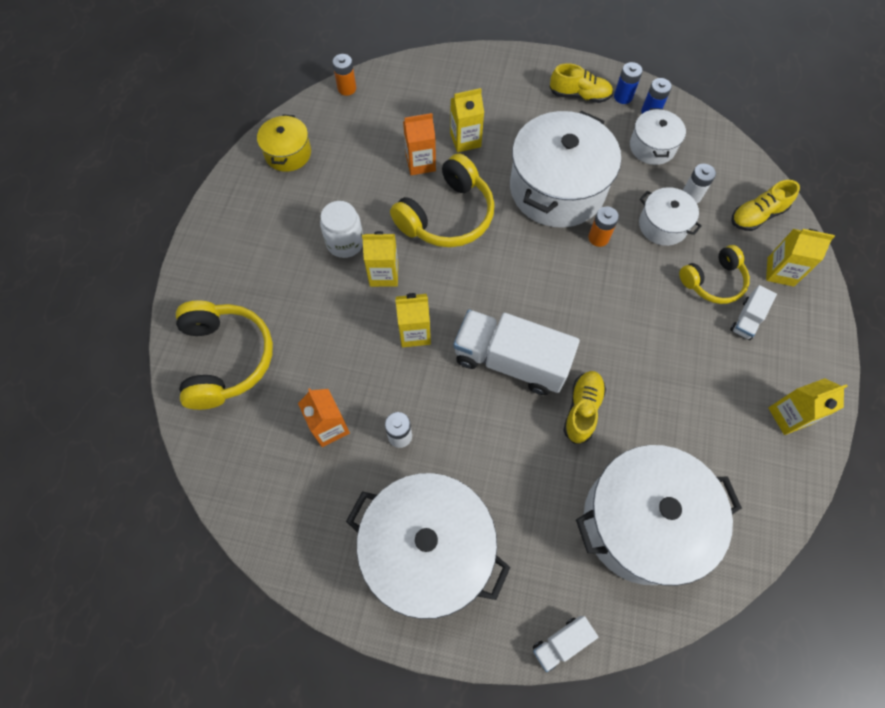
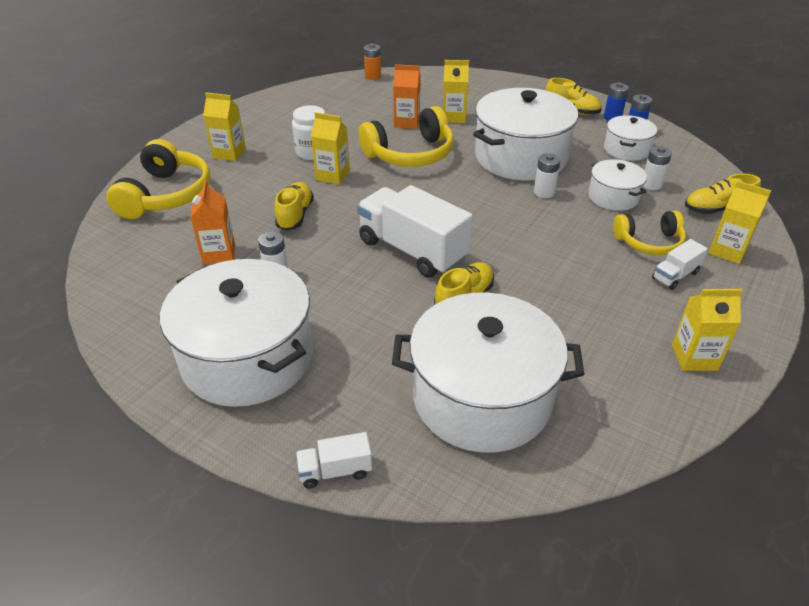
camera: 20 degrees right, 25 degrees down
(288, 153) = (302, 99): yellow pot -> none
(376, 347) = (295, 215): none -> yellow shoe
(414, 333) = (335, 214): yellow carton -> yellow carton (229, 153)
(598, 238) = (544, 192): orange battery -> white battery

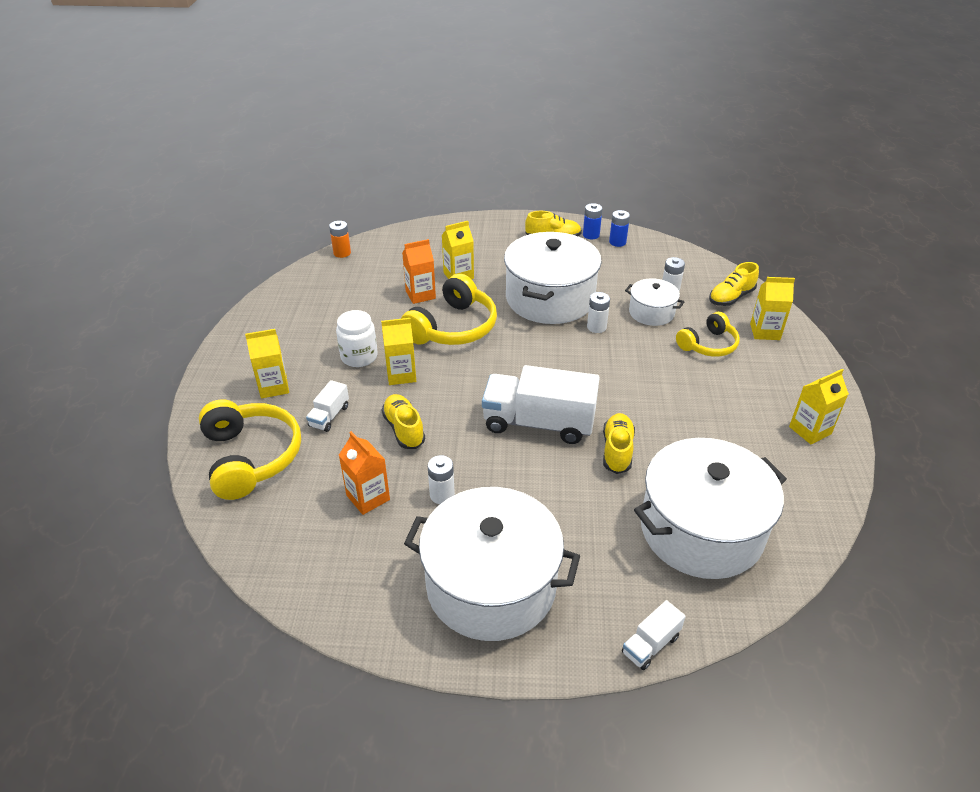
camera: 30 degrees left, 0 degrees up
(626, 149) = (626, 263): white pot -> none
(675, 275) = (747, 367): white truck -> white truck (329, 416)

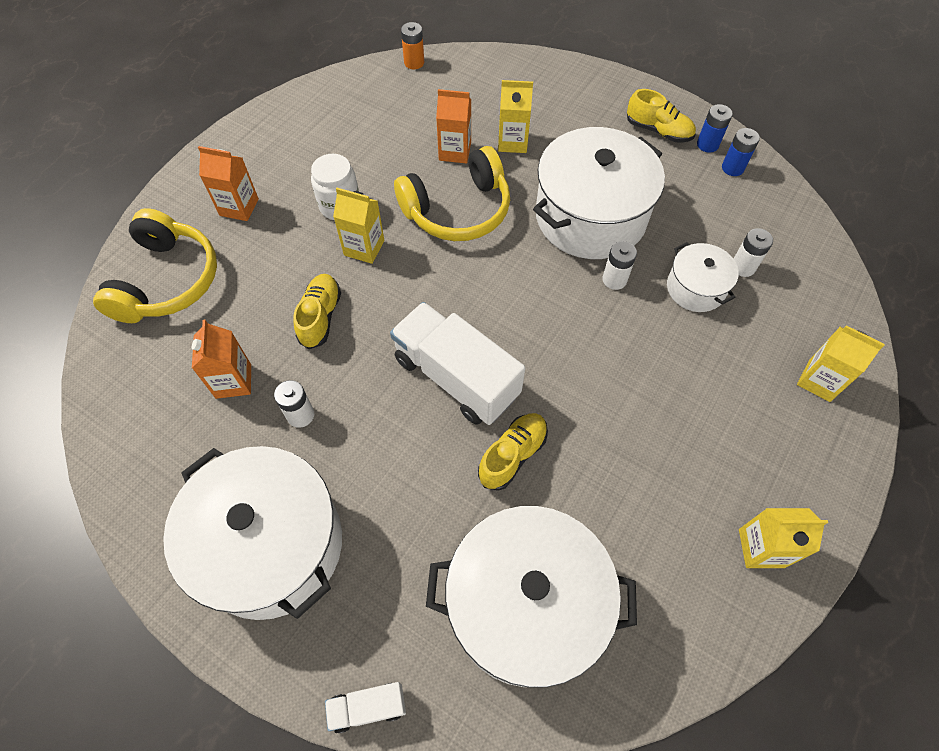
camera: 30 degrees right, 20 degrees up
(274, 387) = (239, 207): yellow carton -> orange carton
(329, 416) = (264, 266): white truck -> none
(708, 345) = (730, 366): yellow headphones -> none
(731, 297) = (815, 310): yellow shoe -> none

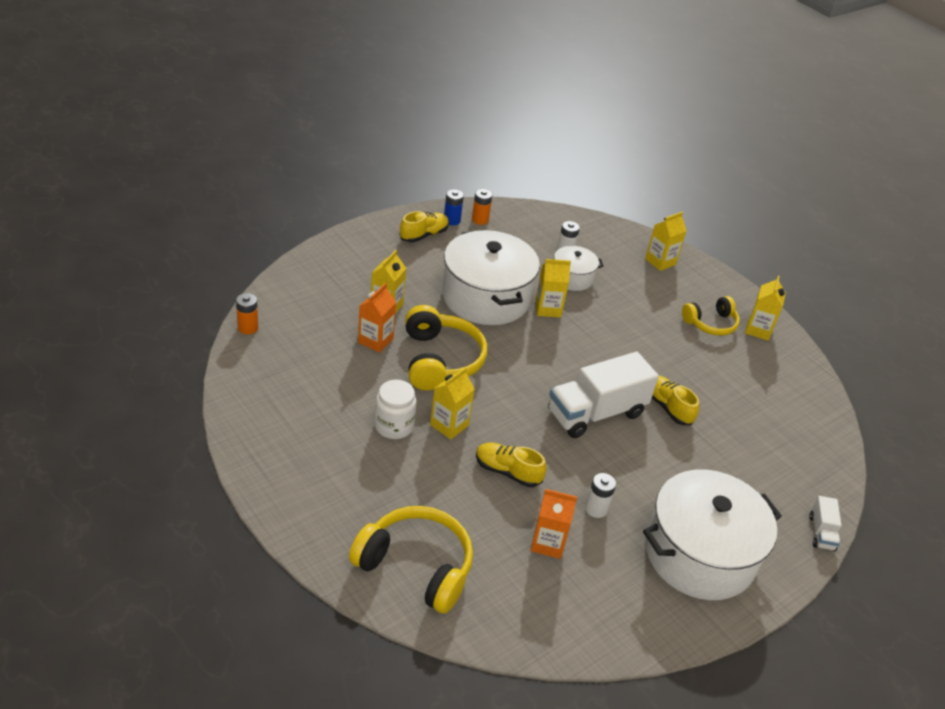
camera: 75 degrees left, 20 degrees down
(239, 207) = (354, 493): orange carton -> none
(526, 605) = (771, 438): white pot -> none
(614, 279) = (548, 309): white battery -> yellow carton
(726, 476) = (711, 323): none -> yellow headphones
(732, 168) = (480, 220): blue battery -> orange battery

